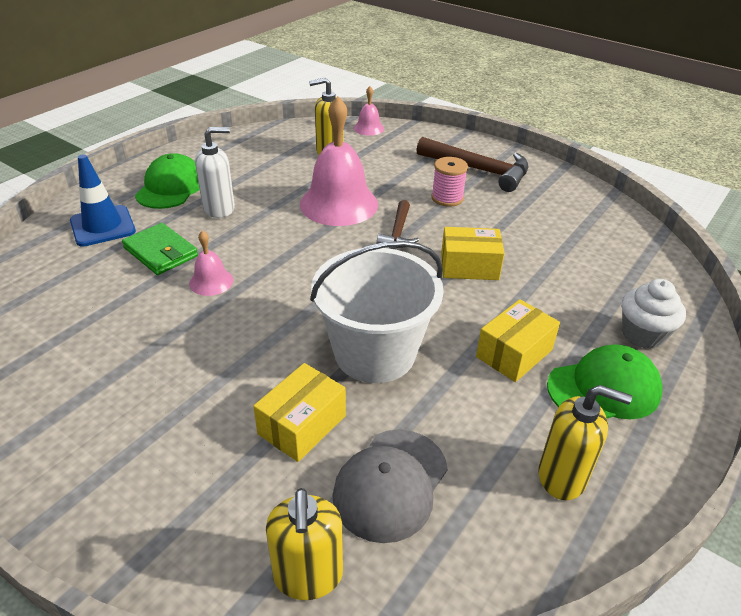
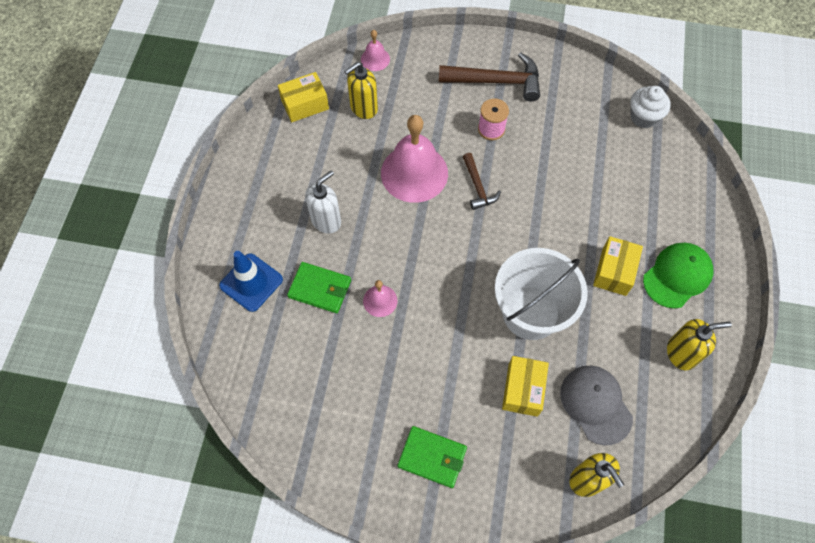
camera: 25 degrees left, 25 degrees up
(124, 447) = (432, 457): none -> green wallet
(171, 187) = (267, 212): green cap -> none
(390, 484) = (595, 404): grey cap -> grey cap turned 150 degrees clockwise
(469, 266) = (546, 201): yellow box -> yellow box (305, 104)
(643, 334) = (682, 217): white cupcake -> white cupcake (643, 117)

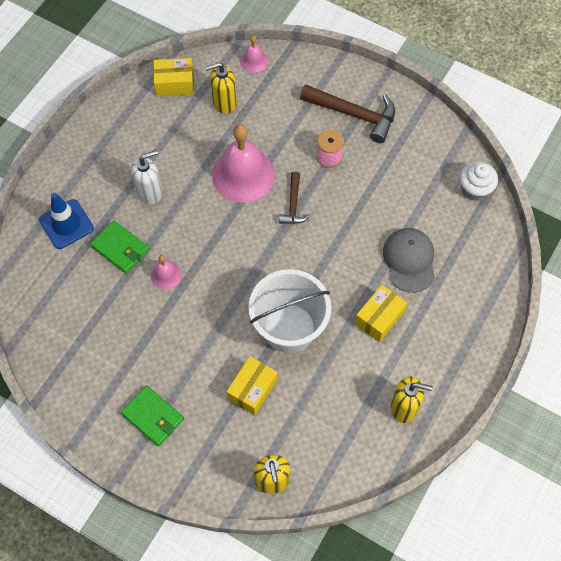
camera: 20 degrees right, 0 degrees up
(595, 404) = (309, 423): grey cap -> grey cap (409, 260)
(677, 276) = (434, 340): green cap -> none

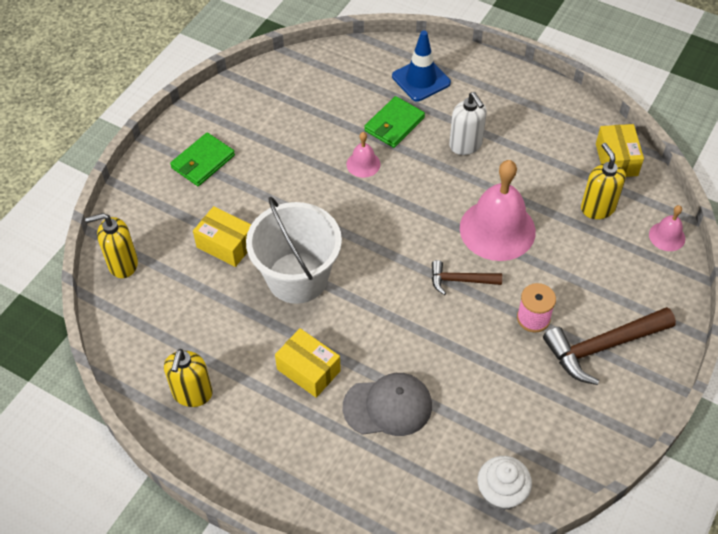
camera: 90 degrees right, 10 degrees down
(353, 114) = (603, 347): brown hammer -> brown hammer turned 45 degrees clockwise

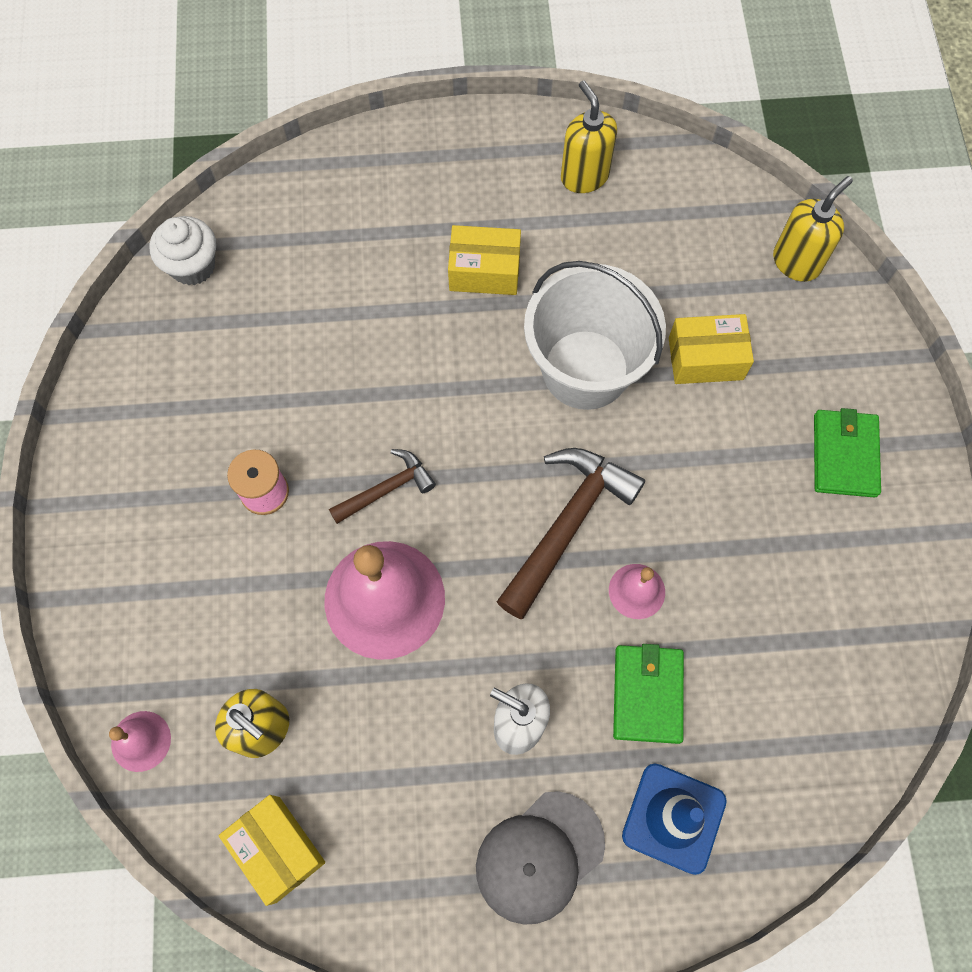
camera: 145 degrees right, 15 degrees up
(388, 406) = (369, 283): grey cap -> grey cap (539, 857)
(603, 347) = (158, 505): brown hammer -> brown hammer (567, 525)

